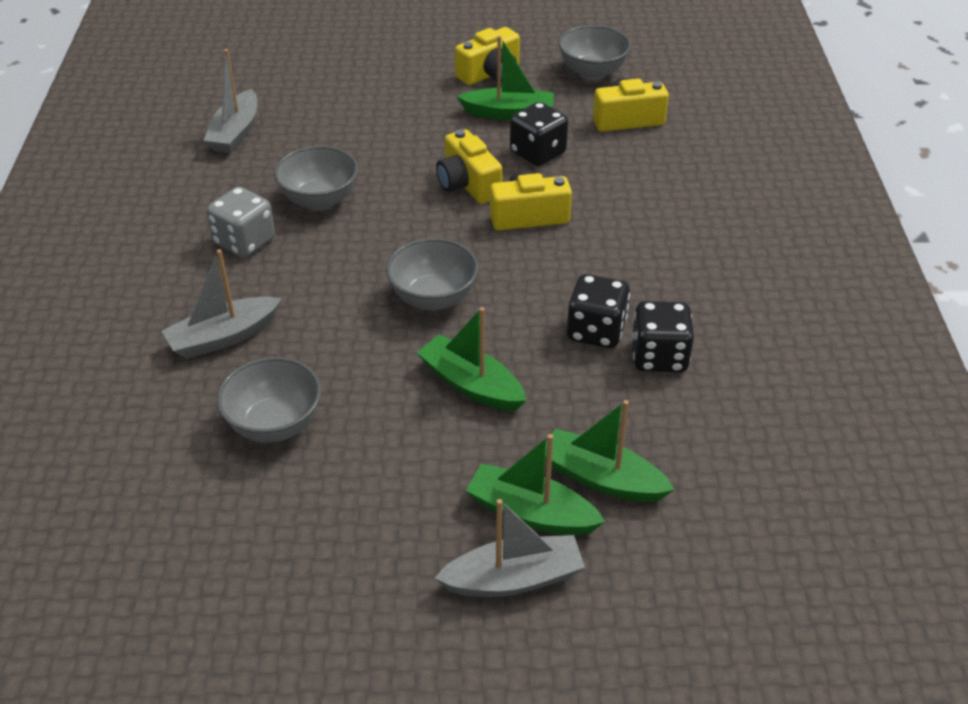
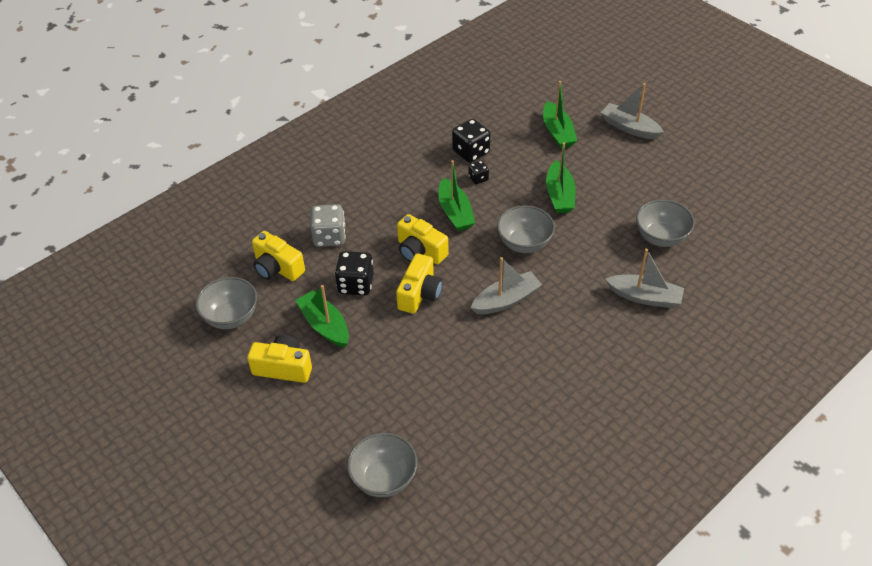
camera: 130 degrees left, 5 degrees up
(235, 132) = (495, 451): grey boat -> grey boat (506, 300)
(244, 242) = (578, 350): grey dice -> grey dice (329, 237)
(320, 200) = (508, 347): grey bowl -> grey bowl (384, 478)
(531, 513) = (597, 140): green boat -> green boat (455, 212)
(596, 331) = (478, 178): black dice -> black dice, size x0.55

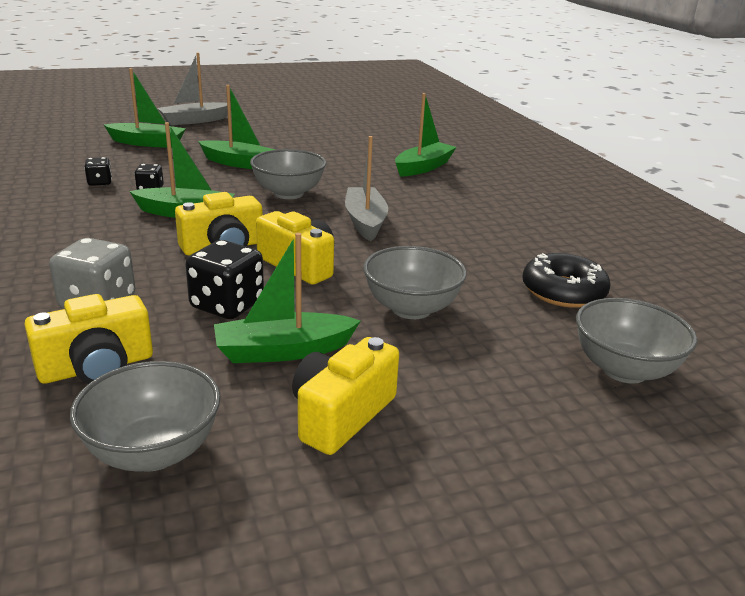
camera: 70 degrees left, 20 degrees down
(468, 433) = (563, 291): none -> black donut
(471, 152) = (100, 182): black dice -> black dice, size x0.55
(644, 297) = (423, 167): grey boat -> green boat
(661, 237) = (354, 145): grey bowl -> grey bowl (411, 309)

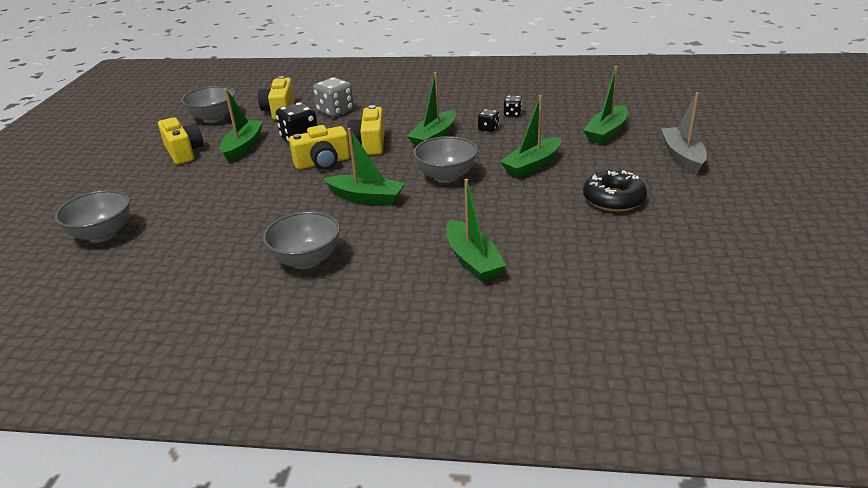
camera: 120 degrees right, 5 degrees up
(365, 222) = (366, 197): grey boat -> green boat
(411, 309) = (236, 187): grey bowl -> grey bowl (306, 260)
(563, 291) = (187, 248): black donut -> black donut (613, 199)

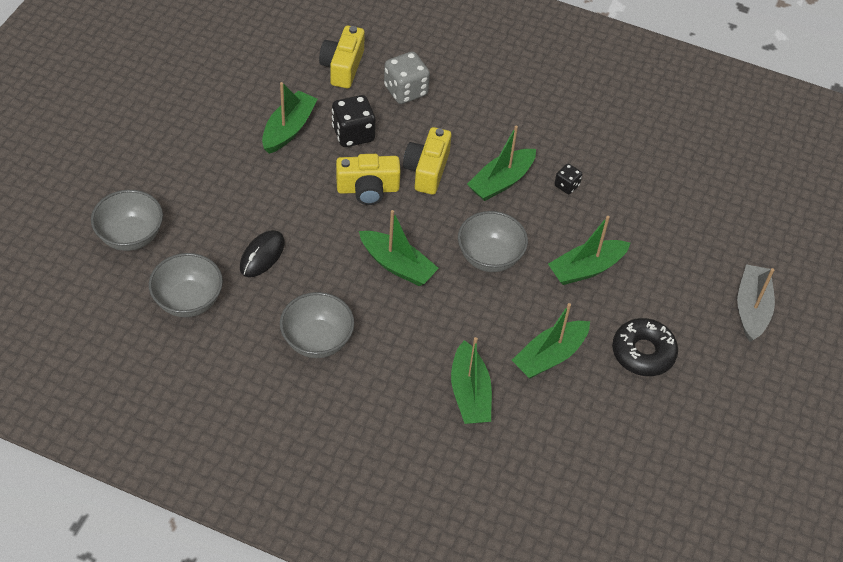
camera: 10 degrees right, 20 degrees up
(184, 152) = (223, 117): yellow camera -> none
(213, 118) = (264, 57): grey bowl -> grey bowl (188, 301)
(236, 218) = (262, 255): none -> black mouse
(512, 114) = (605, 166): black dice -> none
(606, 132) = (693, 237): green boat -> green boat (550, 356)

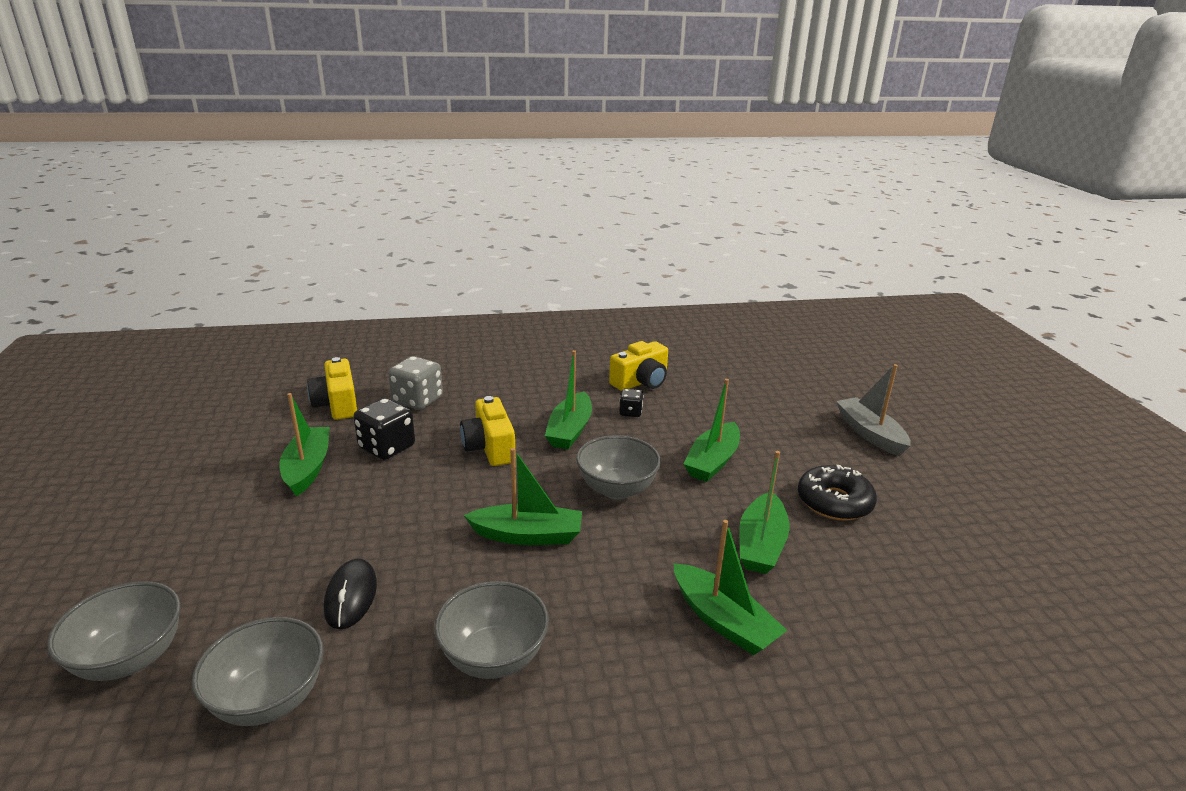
camera: 30 degrees left, 25 degrees down
(368, 189) = (439, 484): yellow camera -> yellow camera (641, 382)

